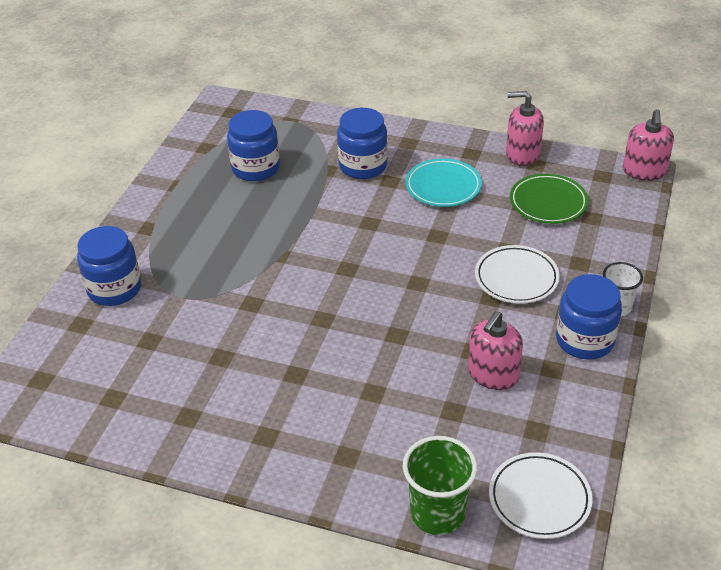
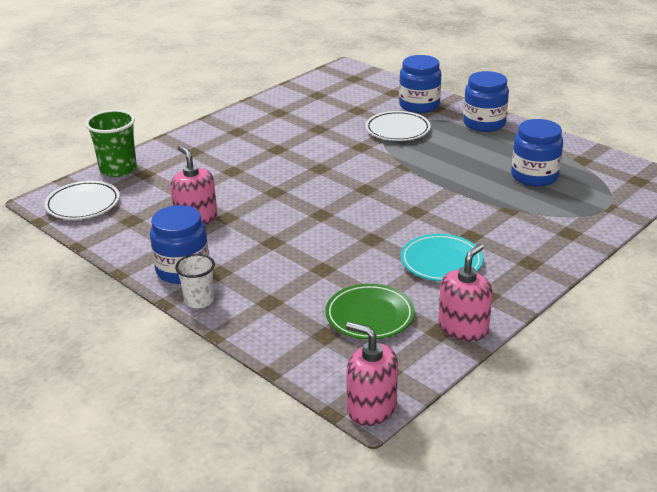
camera: 115 degrees right, 10 degrees down
(363, 166) = (504, 227): blue jar -> blue jar (484, 123)
(516, 278) = (283, 261): white plate -> white plate (397, 130)

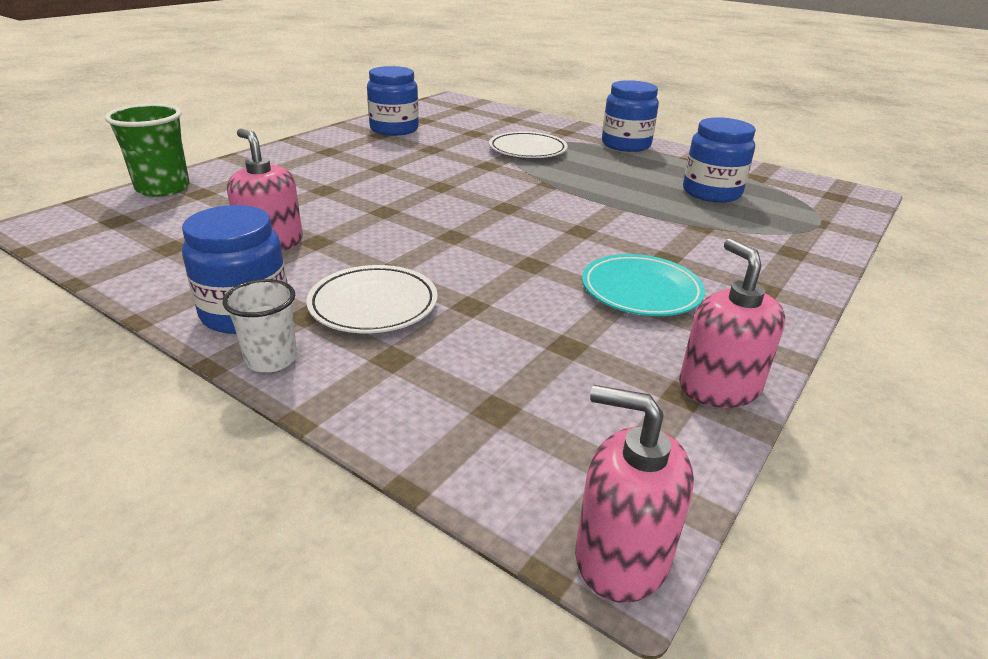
camera: 10 degrees left, 0 degrees up
(83, 204) = (100, 228): white plate -> white plate (373, 305)
(369, 316) = (562, 373): green plate -> none
(419, 105) = (545, 129): blue jar -> blue jar (394, 129)
(463, 328) = (719, 387): pink soap dispenser -> pink soap dispenser turned 45 degrees counterclockwise

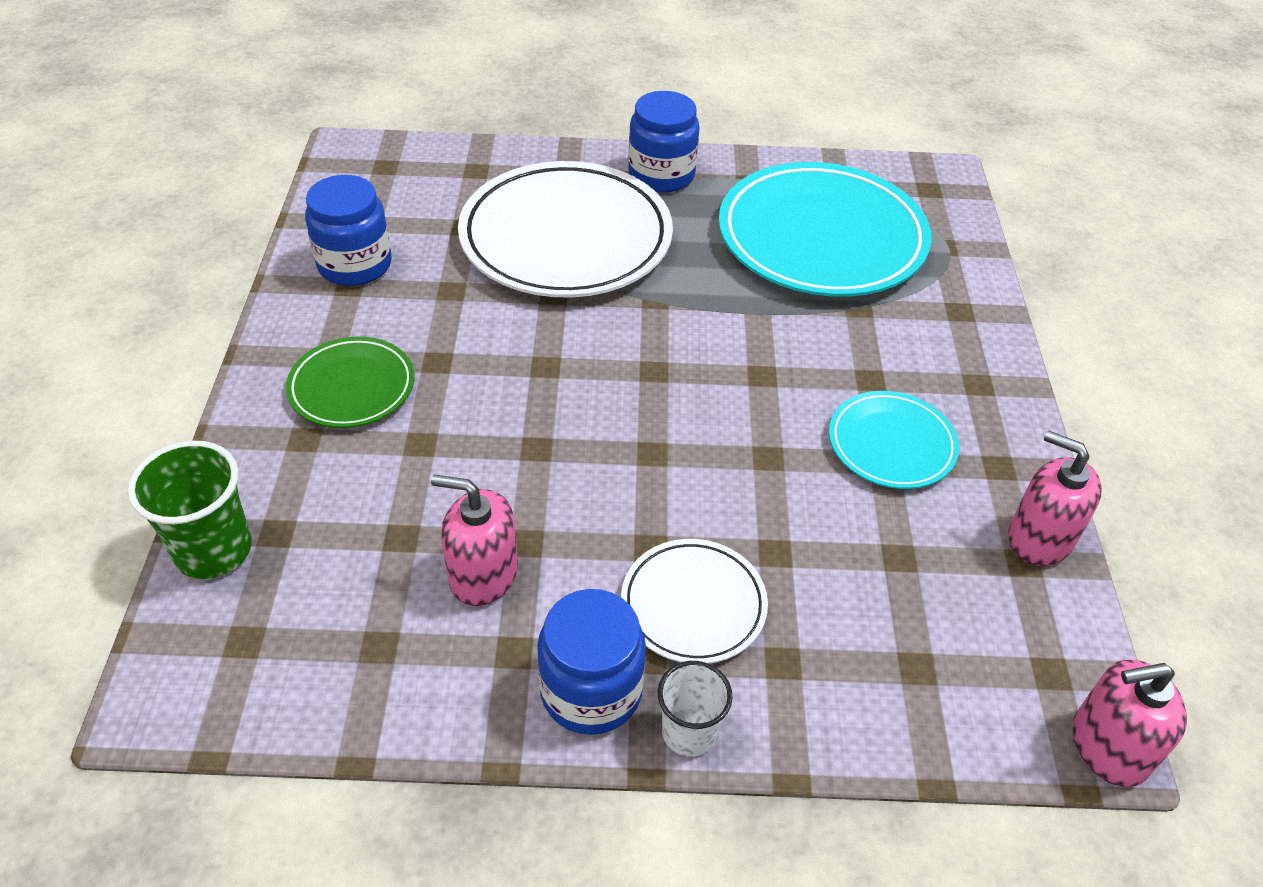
camera: 35 degrees left, 15 degrees up
(323, 162) = (352, 387): none -> green plate
(527, 150) = (566, 238): white plate -> white plate, size x1.95
(711, 192) = (821, 238): blue jar -> turquoise plate

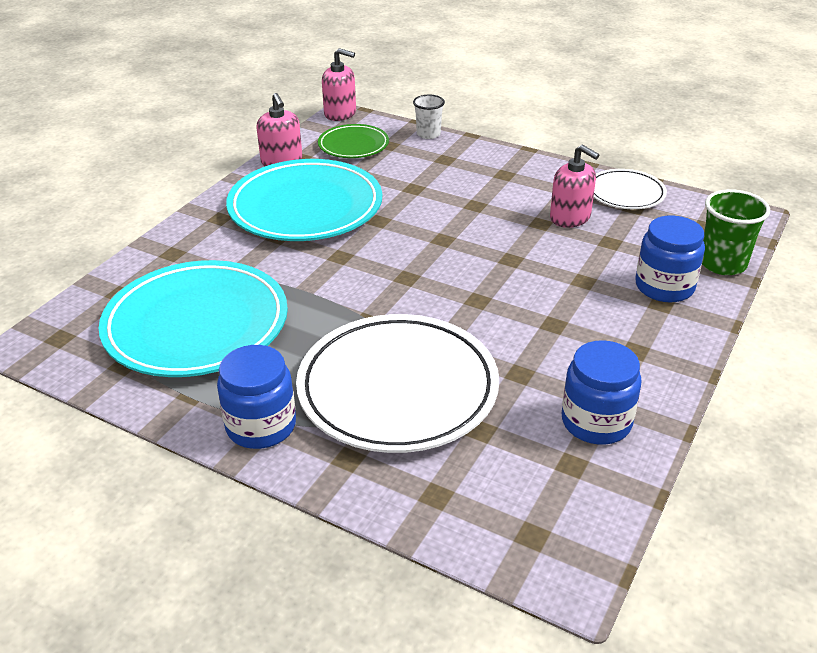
camera: 150 degrees left, 10 degrees down
(352, 387) = (621, 325): green plate -> green plate (353, 145)
(591, 691) = (537, 172): blue jar -> blue jar (664, 287)
(689, 732) = (503, 153): white cup -> white cup (428, 134)
(693, 605) = (470, 183): white plate -> white plate (625, 193)
(891, 444) = (305, 208): turquoise plate -> turquoise plate, size x1.95

